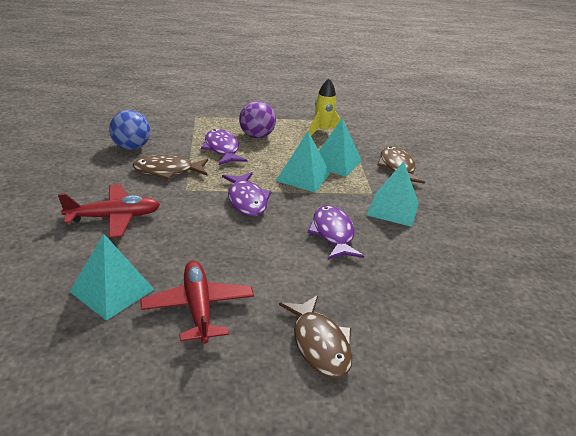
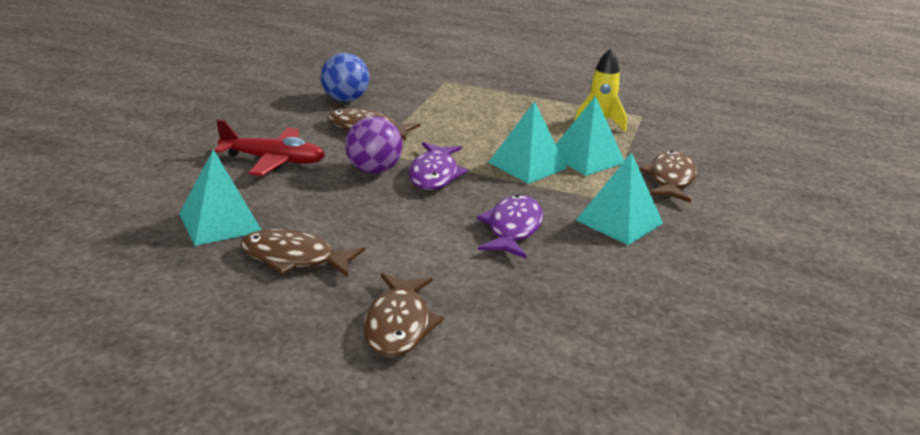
camera: 25 degrees right, 5 degrees down
(198, 307) = (294, 258): red plane -> brown fish
(222, 149) = (449, 119): purple fish -> none
(256, 136) = (505, 113): purple ball -> purple ball (374, 170)

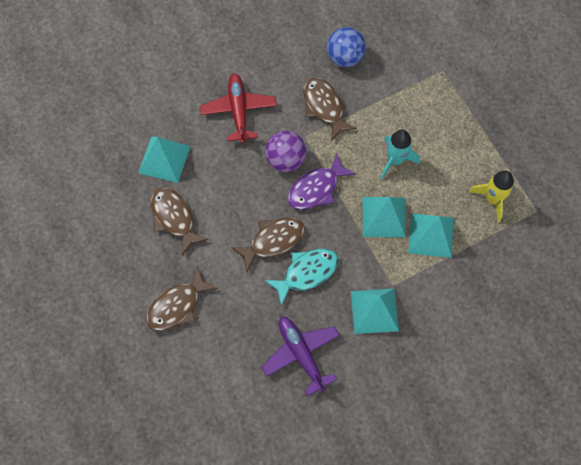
camera: 45 degrees right, 40 degrees up
(273, 160) = (238, 111): red plane -> red plane turned 150 degrees counterclockwise
(483, 133) = (395, 160): none -> turquoise rocket
(512, 229) = (306, 273): purple fish -> turquoise fish
(603, 286) = (301, 354): none -> purple plane
(670, 179) = (458, 295): brown fish -> brown fish (273, 241)

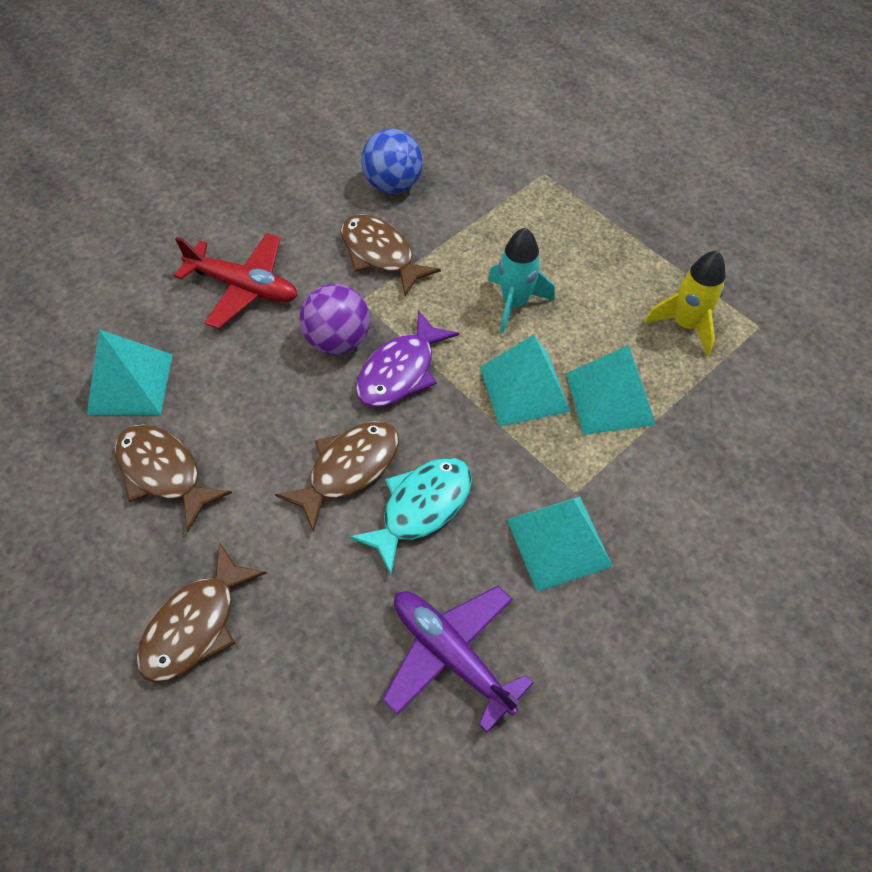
camera: 15 degrees left, 10 degrees down
(238, 111) = (244, 287): red plane -> red plane turned 135 degrees clockwise

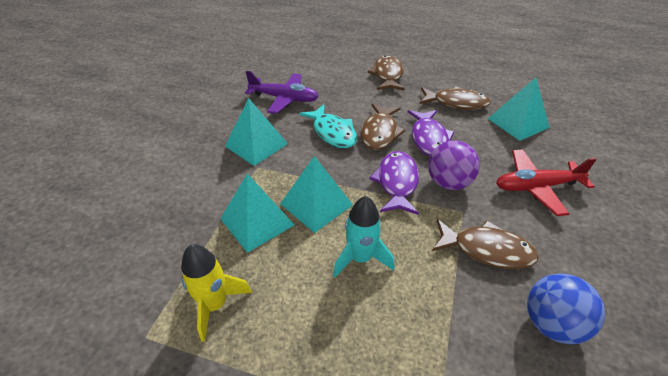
camera: 150 degrees right, 15 degrees down
(288, 420) = (429, 138): none -> purple fish
(421, 508) = (332, 132): turquoise fish -> turquoise fish turned 45 degrees counterclockwise

